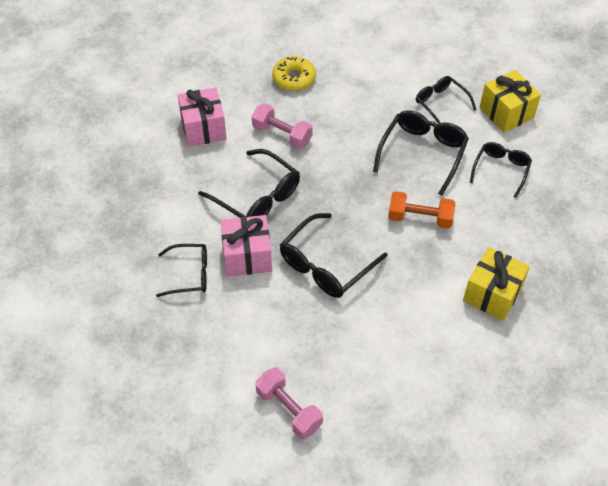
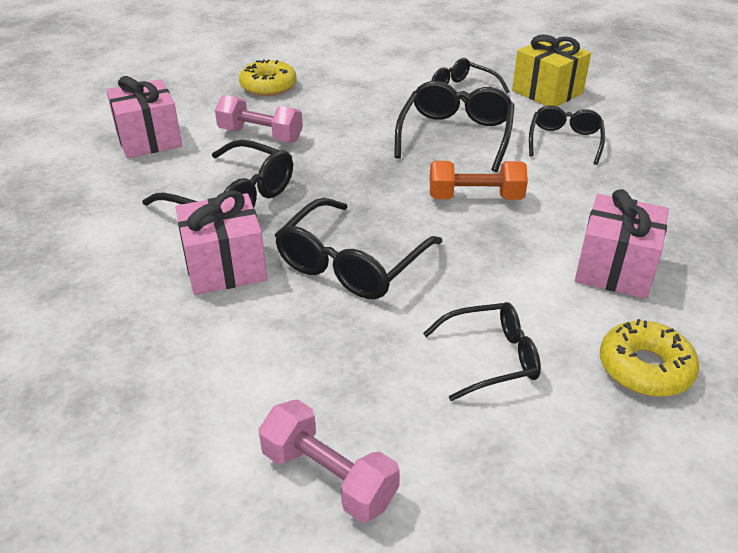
camera: 10 degrees left, 15 degrees down
(189, 274) = (131, 300): black glasses -> black glasses (491, 358)
(482, 370) = (645, 368): none -> yellow donut
(492, 294) = (614, 269): yellow gift -> pink gift

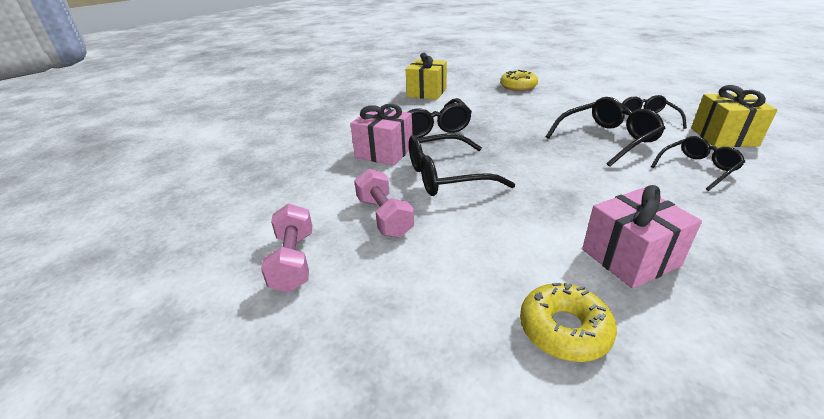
camera: 45 degrees right, 5 degrees down
(149, 139) = (427, 92): pink gift -> yellow gift
(260, 135) = (482, 105): pink dumbbell -> pink dumbbell (384, 217)
(475, 197) = (573, 174): orange dumbbell -> none
(491, 358) = (458, 259): black glasses -> none

